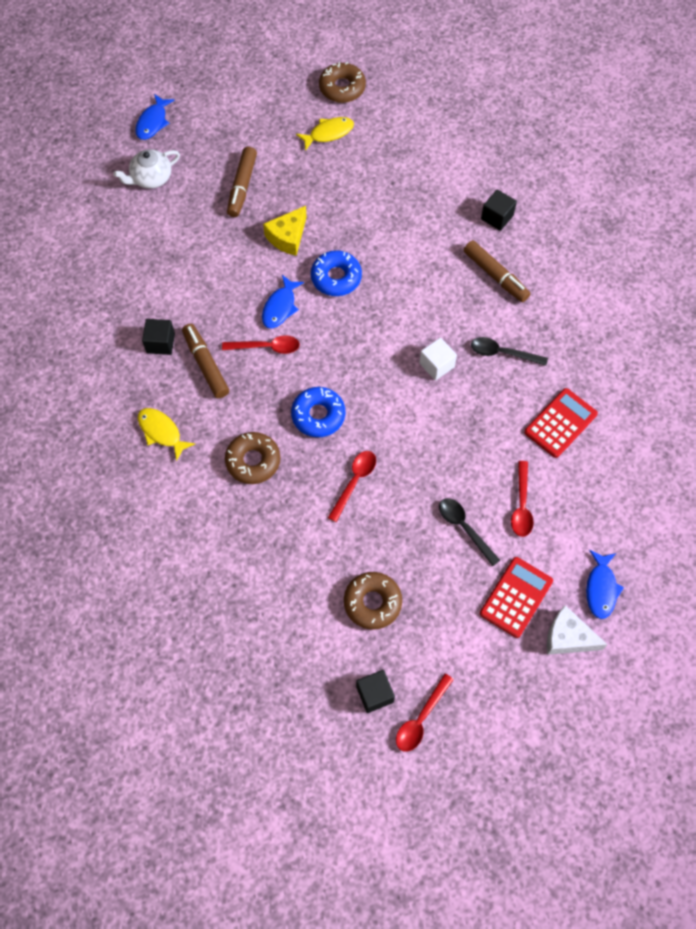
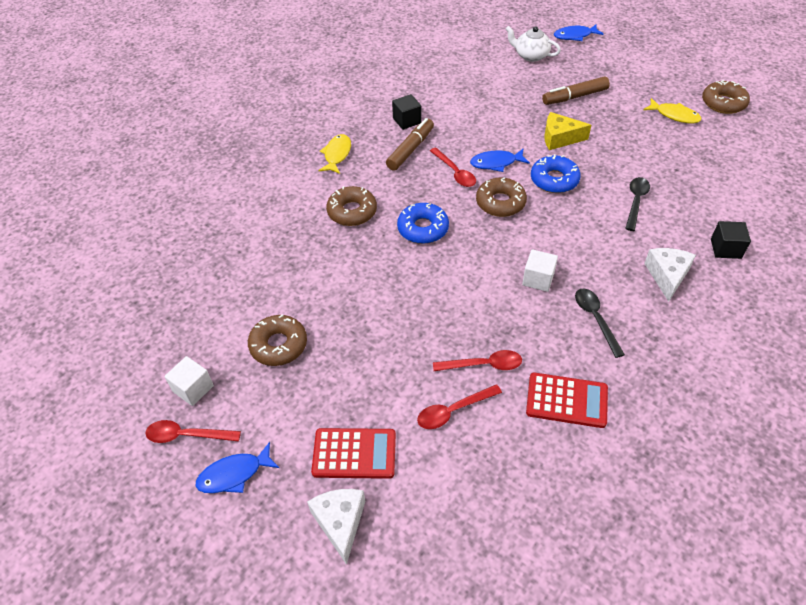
camera: 60 degrees right, 15 degrees down
(332, 336) = (500, 203): none -> brown donut
(354, 482) = (381, 279): red spoon -> red spoon (483, 365)
(374, 694) = (193, 388): black cube -> white cube
(464, 528) = (396, 377): black spoon -> black spoon (636, 202)
(495, 275) = (667, 276): brown marker -> white cheese
(601, 588) = (414, 528): blue fish -> blue fish (234, 474)

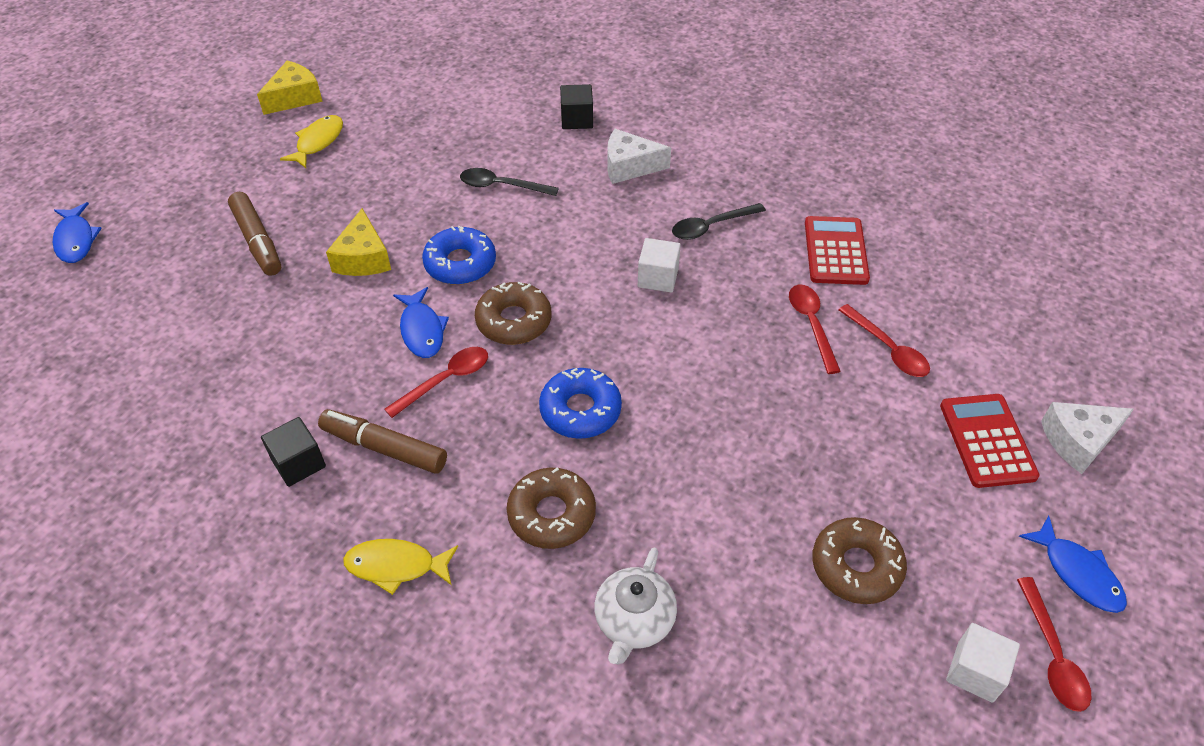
camera: 100 degrees left, 0 degrees up
(530, 55) = (123, 296): white teapot -> white teapot (634, 621)
(723, 103) = (295, 97): brown donut -> yellow cheese

